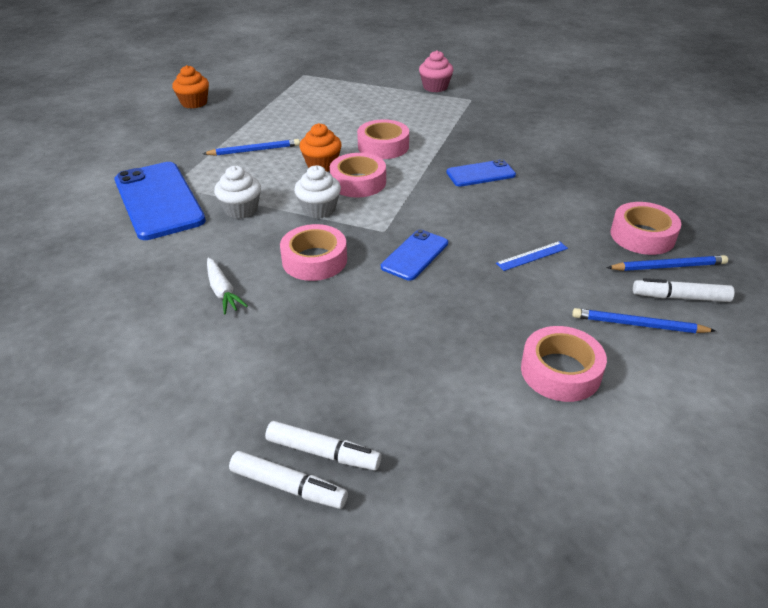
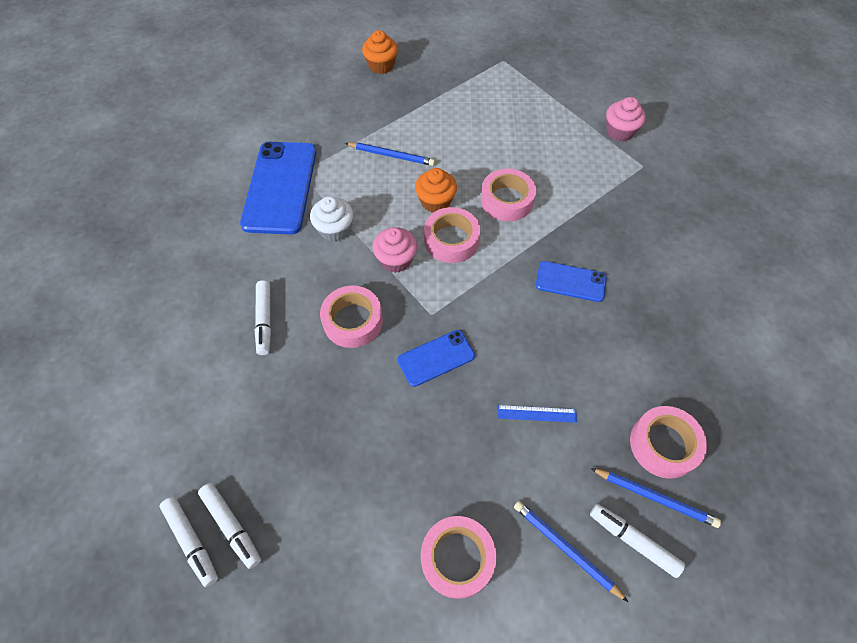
camera: 30 degrees right, 20 degrees up
(223, 291) = (264, 320): white carrot -> white marker
(319, 209) = (396, 260): white cupcake -> pink cupcake

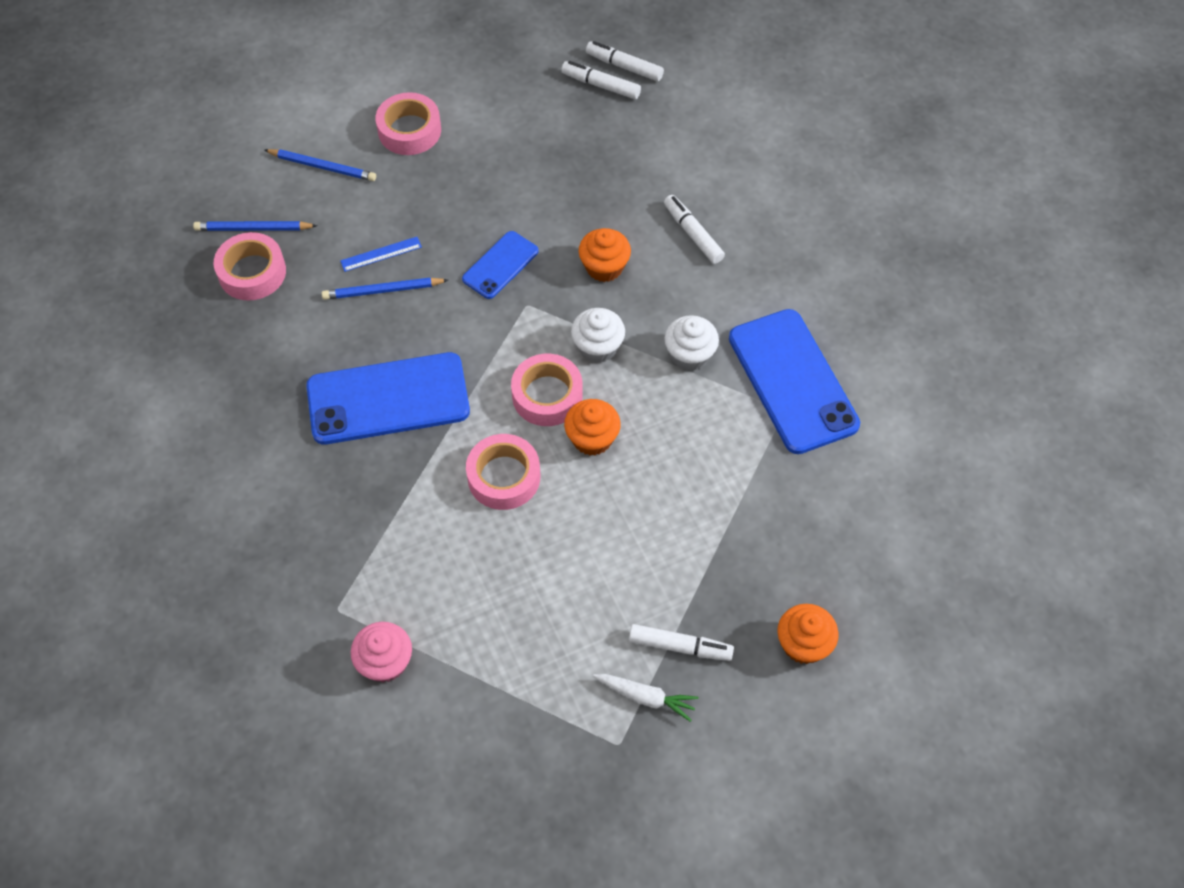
camera: 155 degrees right, 0 degrees up
(353, 321) = (604, 267): pink tape -> orange cupcake
(391, 155) = (686, 483): blue pencil -> blue pencil (383, 290)
(396, 260) = (598, 347): pink cupcake -> white cupcake
(478, 72) = (646, 697): none -> white carrot
(570, 281) = (388, 399): blue phone -> blue phone, size x1.88
(633, 541) = (267, 192): white marker -> white marker (680, 646)

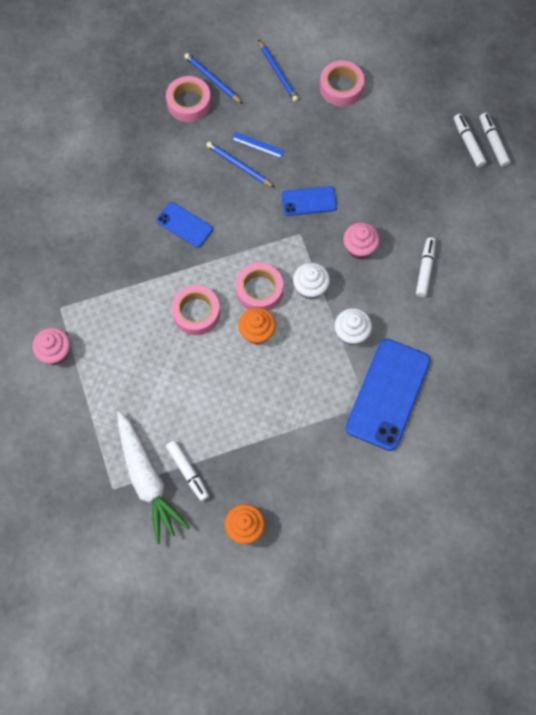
camera: 45 degrees right, 10 degrees up
(388, 399) = (184, 225): blue phone -> blue phone, size x0.53
(604, 267) = (359, 247): orange cupcake -> pink cupcake
(646, 697) = (147, 480): white carrot -> white carrot, size x2.05

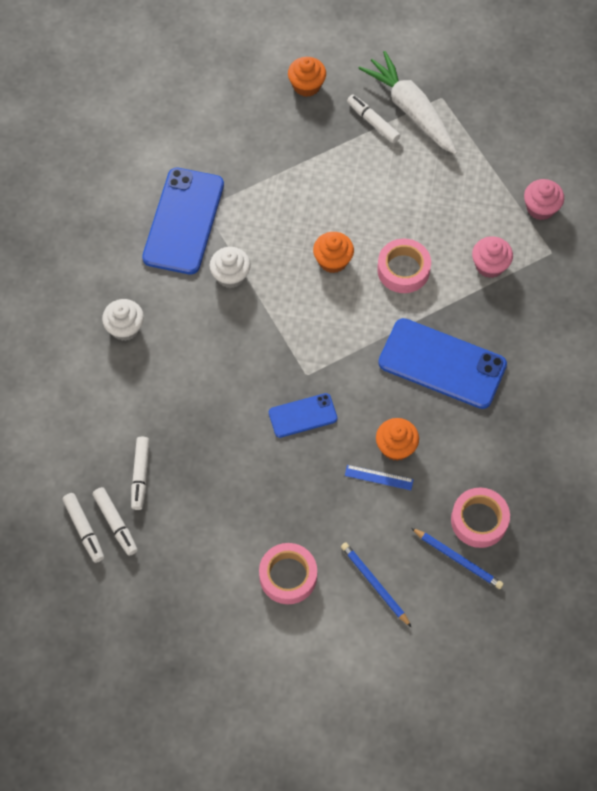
camera: 170 degrees right, 5 degrees down
(184, 225) = (442, 364): blue phone -> blue phone, size x1.88
(239, 165) = (396, 446): blue pencil -> orange cupcake
(259, 290) = (340, 304): pink tape -> none
(310, 287) = (283, 316): white cupcake -> white cupcake (125, 328)
(359, 247) = (235, 370): pink cupcake -> pink cupcake (489, 265)
(425, 269) = (156, 357): white marker -> white marker (140, 475)

